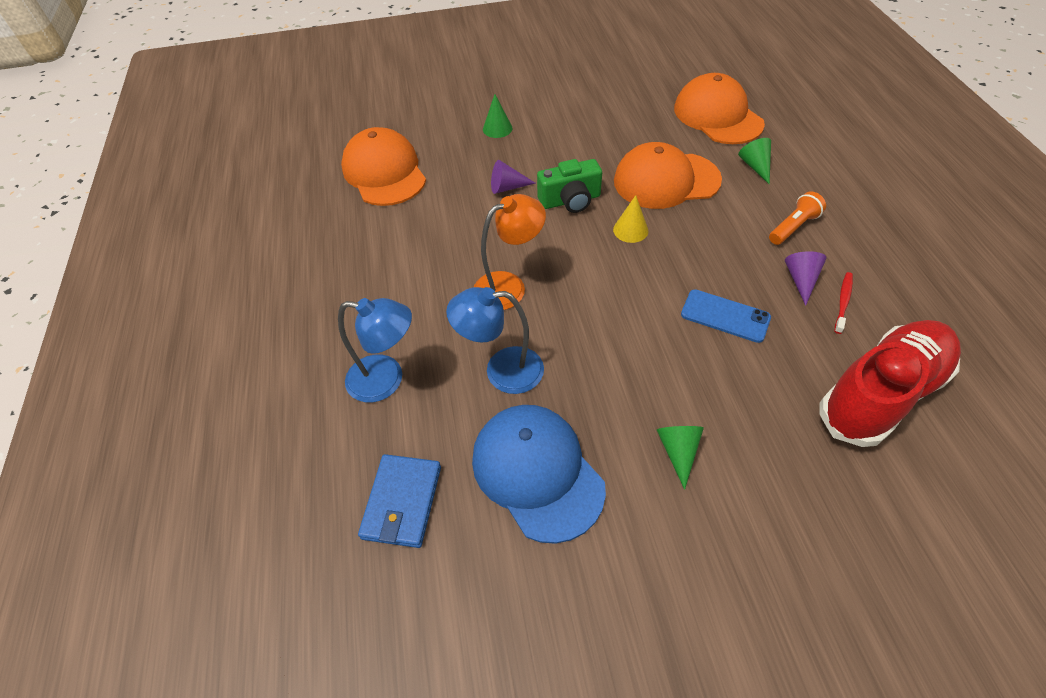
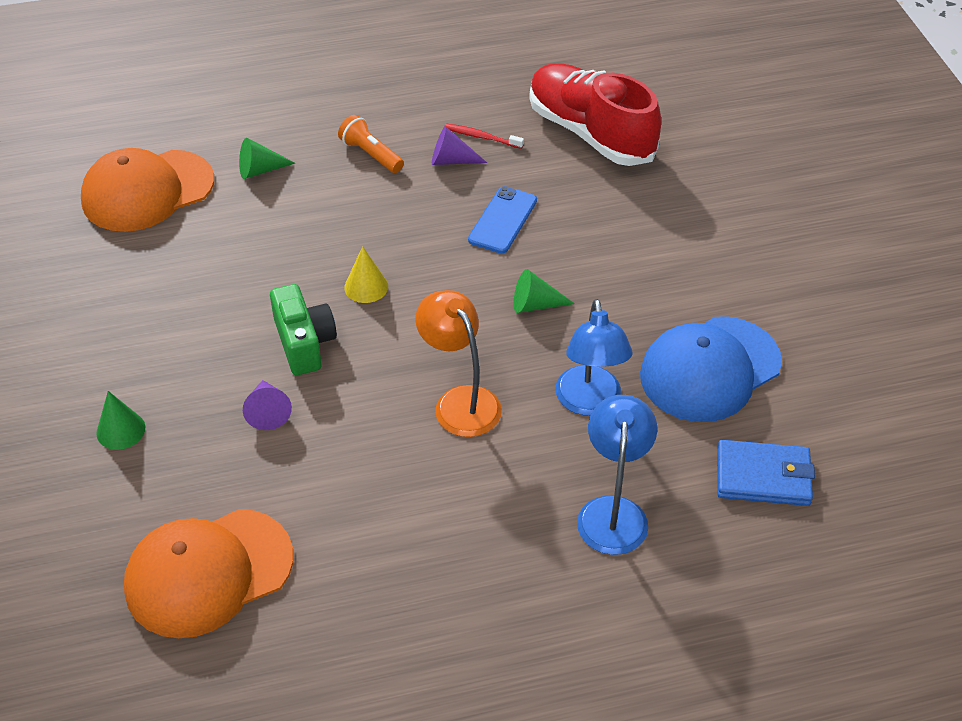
camera: 95 degrees left, 5 degrees down
(666, 180) = (276, 249): orange cap -> none
(678, 451) = (670, 267): green cone -> green cone (535, 304)

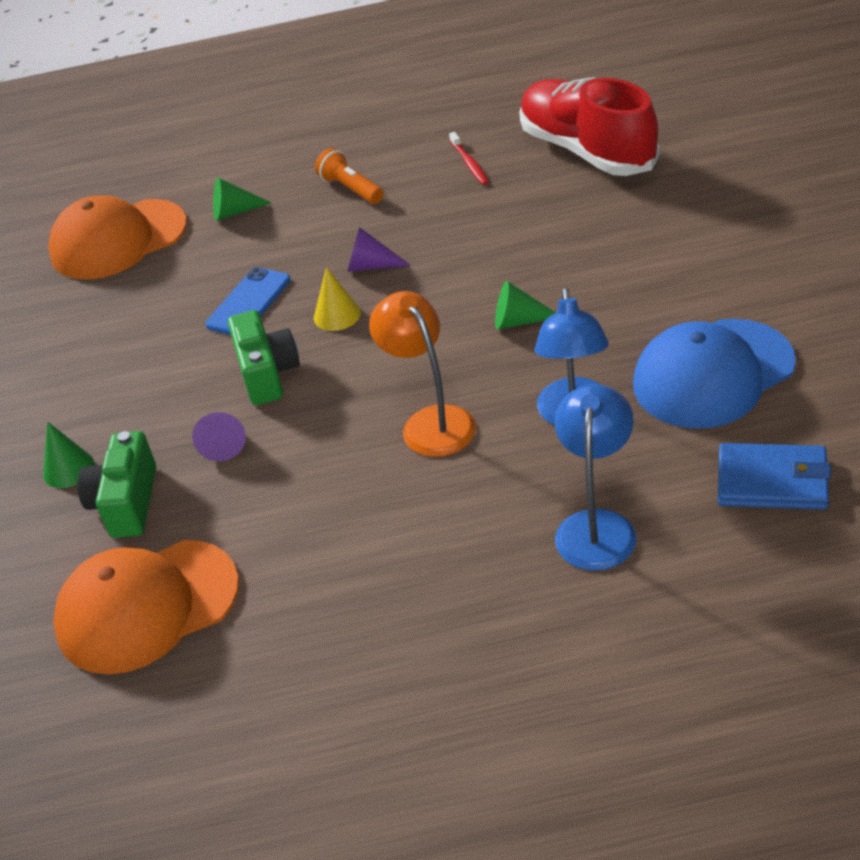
camera: 10 degrees right, 5 degrees down
(180, 468) = (126, 503): none -> green camera
(451, 160) = (435, 188): purple cone -> purple cone (370, 266)
(482, 137) = (469, 163): red toothbrush -> red toothbrush turned 135 degrees counterclockwise
(502, 220) = (487, 241): blue phone -> blue phone (248, 302)

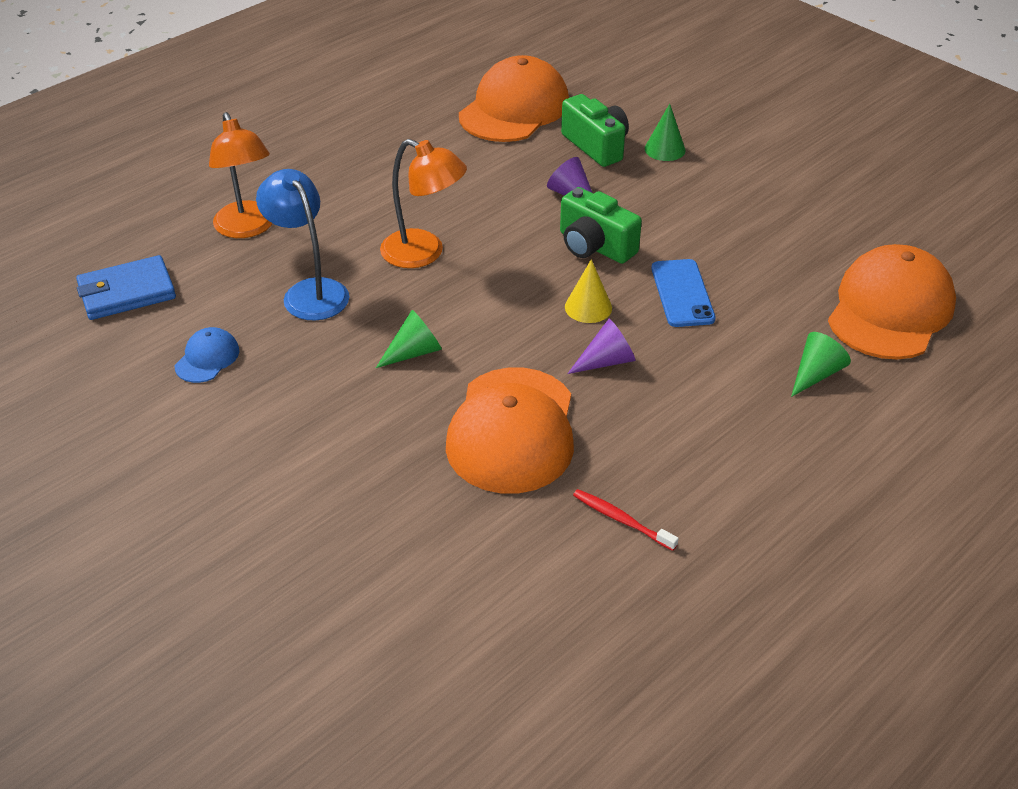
camera: 140 degrees right, 0 degrees up
(351, 189) = (724, 441): orange flashlight -> none
(491, 237) = (512, 430): none -> orange cap
(587, 151) = (491, 588): red shoe -> none
(597, 526) = (247, 228): blue lamp -> orange lamp
(713, 374) = (207, 358): blue cap -> blue cap, size x0.45

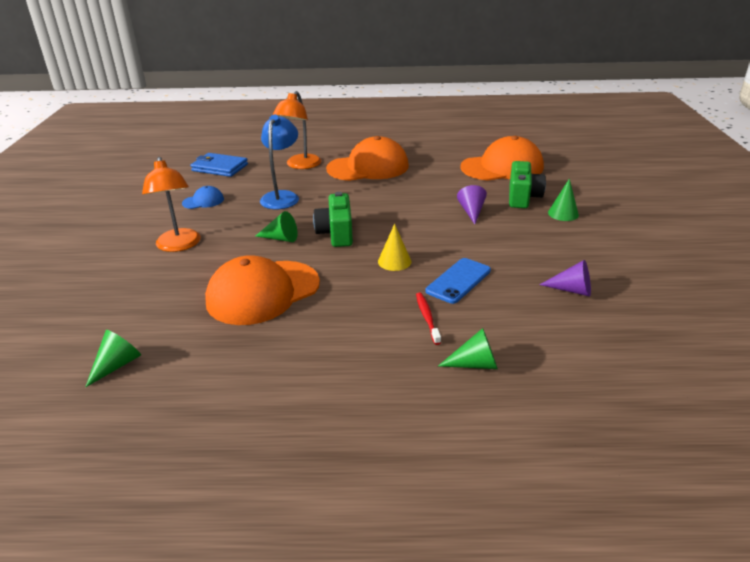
camera: 45 degrees right, 10 degrees down
(424, 253) = (355, 204): orange lamp -> orange lamp (179, 246)
(504, 611) = (117, 365): none -> green cone
(594, 246) = (445, 238): green camera -> green camera (336, 233)
(606, 361) = (361, 289): purple cone -> purple cone (572, 290)
(622, 520) = (237, 364): red toothbrush -> red toothbrush (427, 318)
(890, 309) = (591, 359): orange cap -> orange cap (368, 167)

